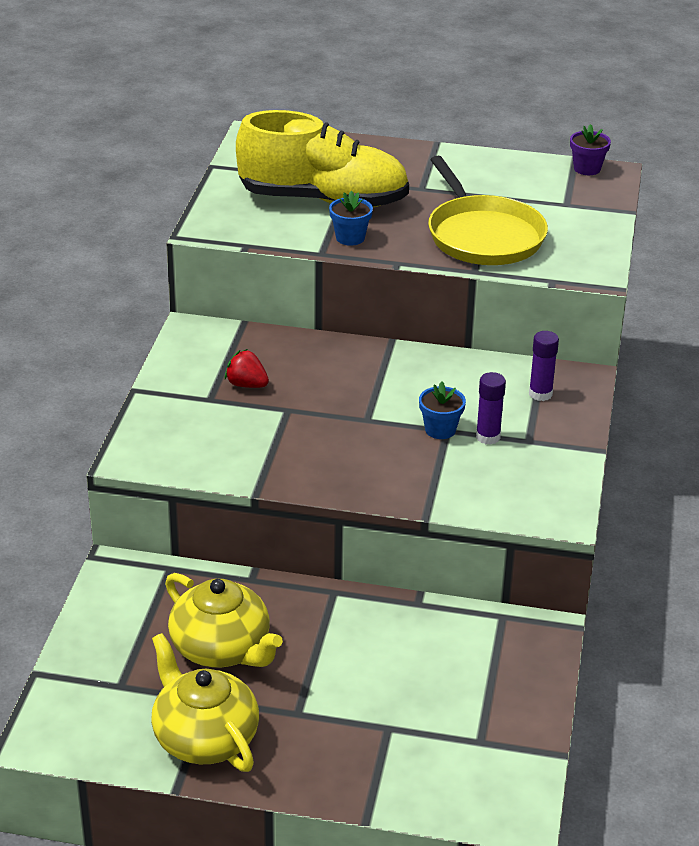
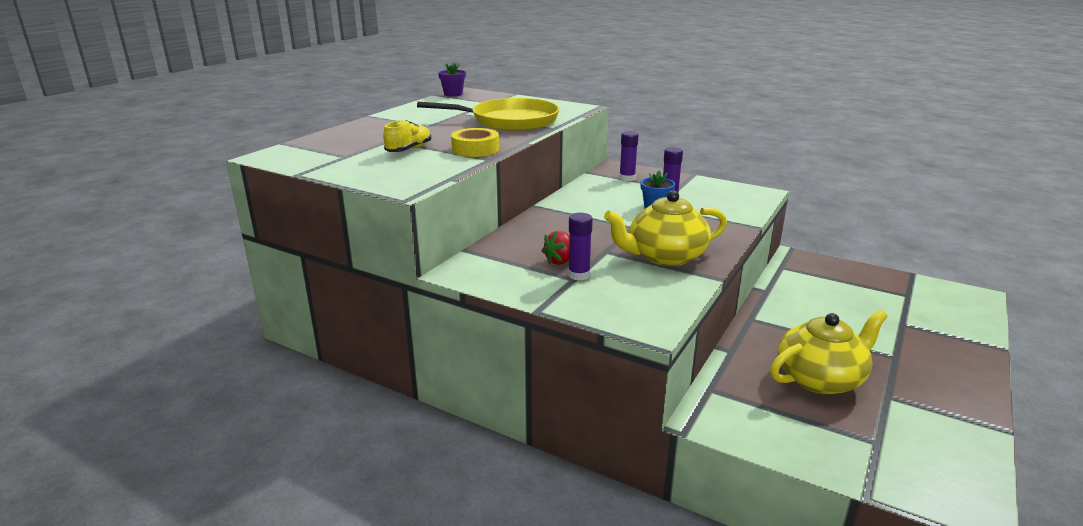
camera: 70 degrees left, 10 degrees down
(204, 737) = (936, 405): yellow teapot -> yellow teapot (665, 256)
(219, 401) = (579, 275): none -> purple glue stick
(323, 200) = (409, 150): yellow shoe -> yellow shoe, size x0.42
(350, 238) = (475, 149): blue flower pot -> yellow tape

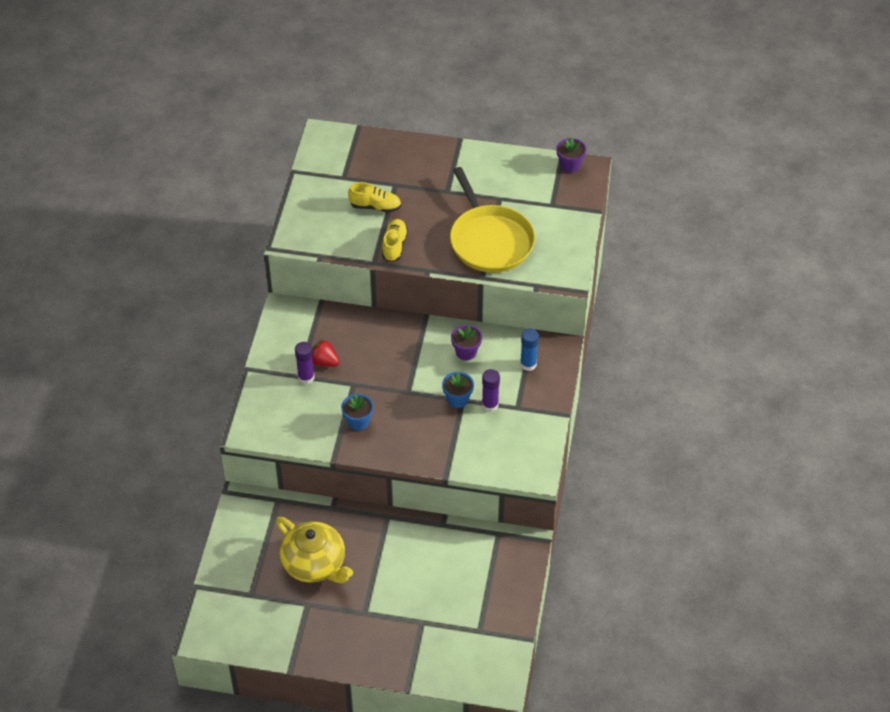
camera: 70 degrees right, 25 degrees up
(475, 149) = (394, 246): yellow tape -> yellow shoe
(596, 197) = (466, 352): none -> purple flower pot
(627, 178) = (528, 364): purple glue stick -> blue glue stick
(665, 256) = (358, 422): yellow teapot -> blue flower pot

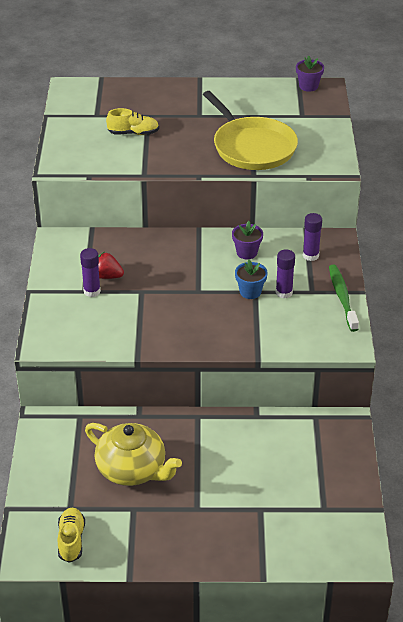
camera: 10 degrees left, 10 degrees down
(358, 422) = (155, 322): blue flower pot -> none
(394, 246) = (160, 160): yellow shoe -> yellow shoe (71, 540)
(528, 364) = (310, 255): blue glue stick -> purple glue stick
(545, 419) = (342, 297): none -> green toothbrush

